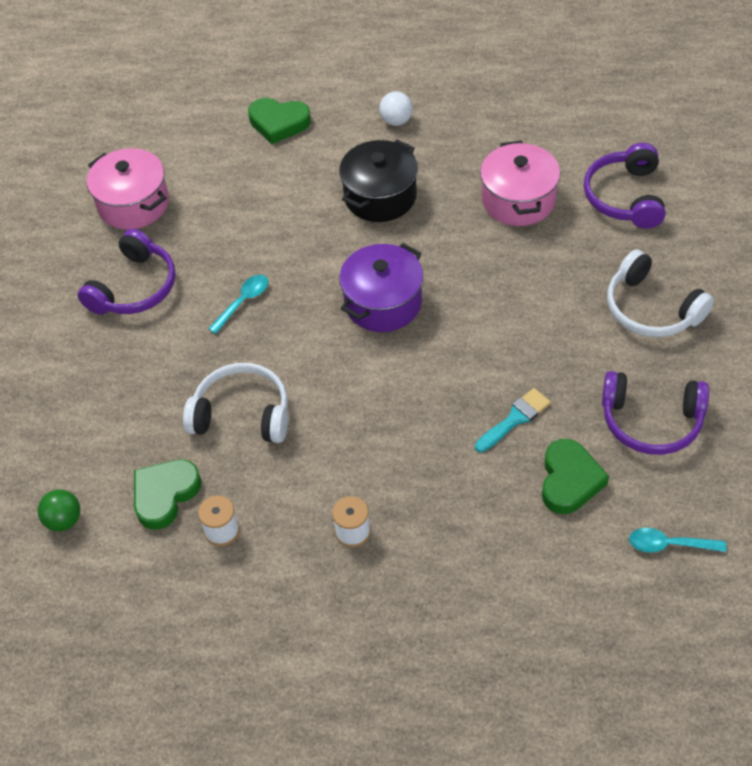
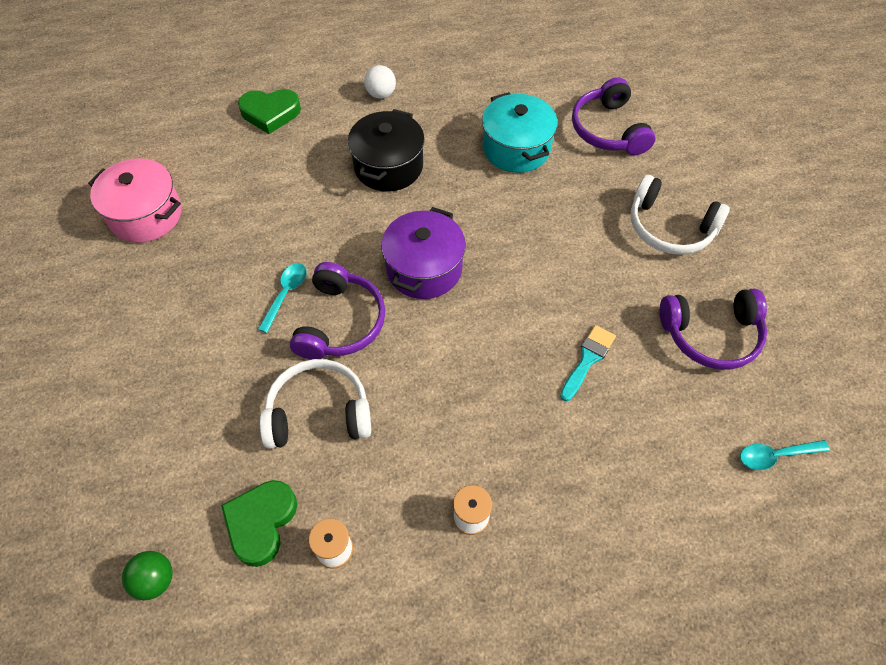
camera: 20 degrees left, 5 degrees up
(134, 287) = (169, 300): purple headphones -> purple headphones (340, 322)
(518, 200) = (516, 148): pink pot -> turquoise pot
(569, 480) = (660, 411): green heart -> none

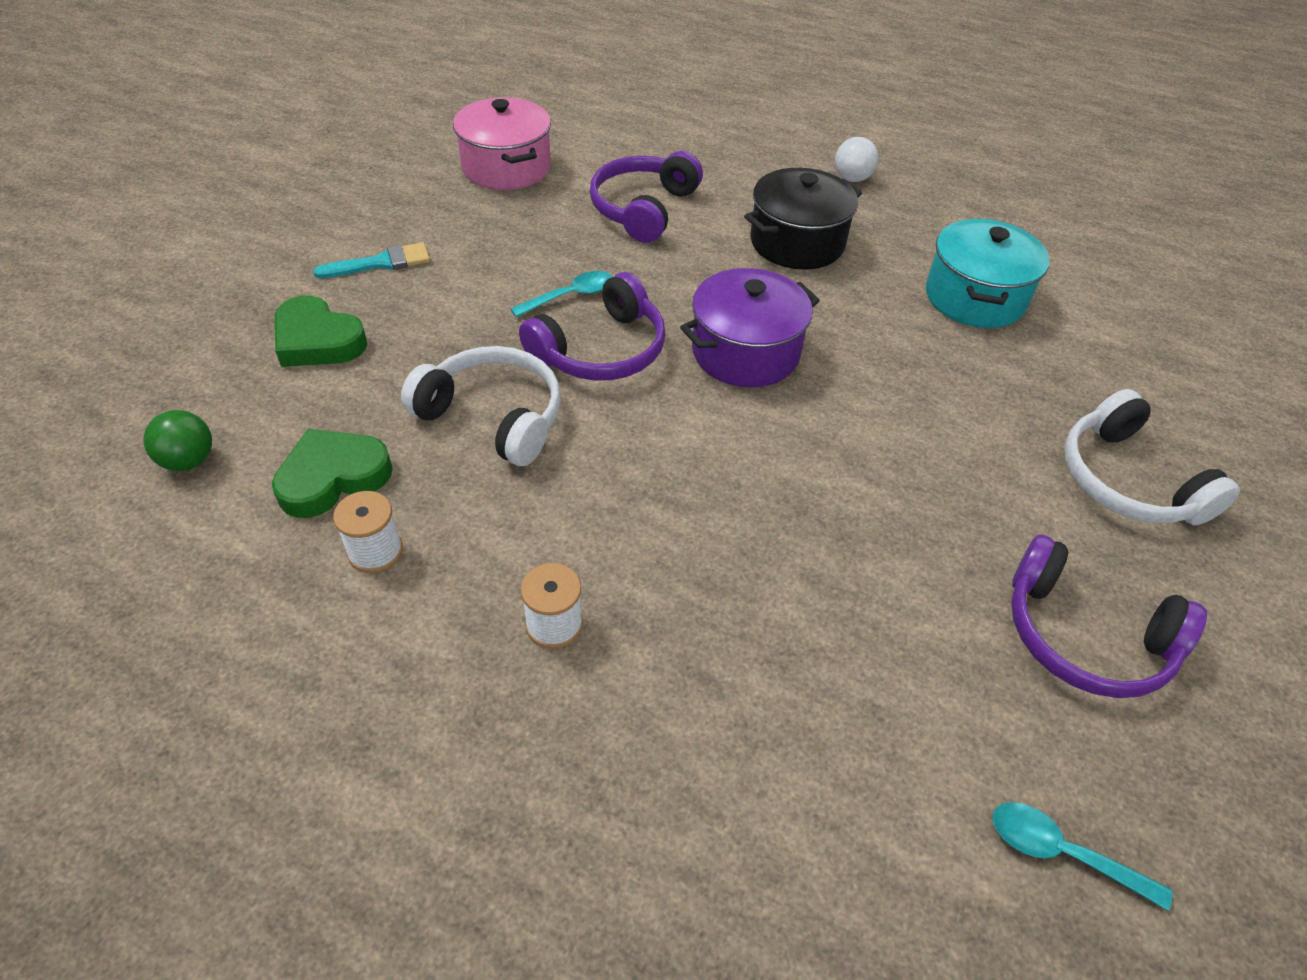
camera: 35 degrees right, 10 degrees down
(270, 113) = (713, 143): green heart -> green heart (318, 340)
(588, 359) = (868, 556): turquoise brush -> turquoise brush (381, 263)
(608, 130) = (1125, 336): purple headphones -> purple headphones (643, 209)

